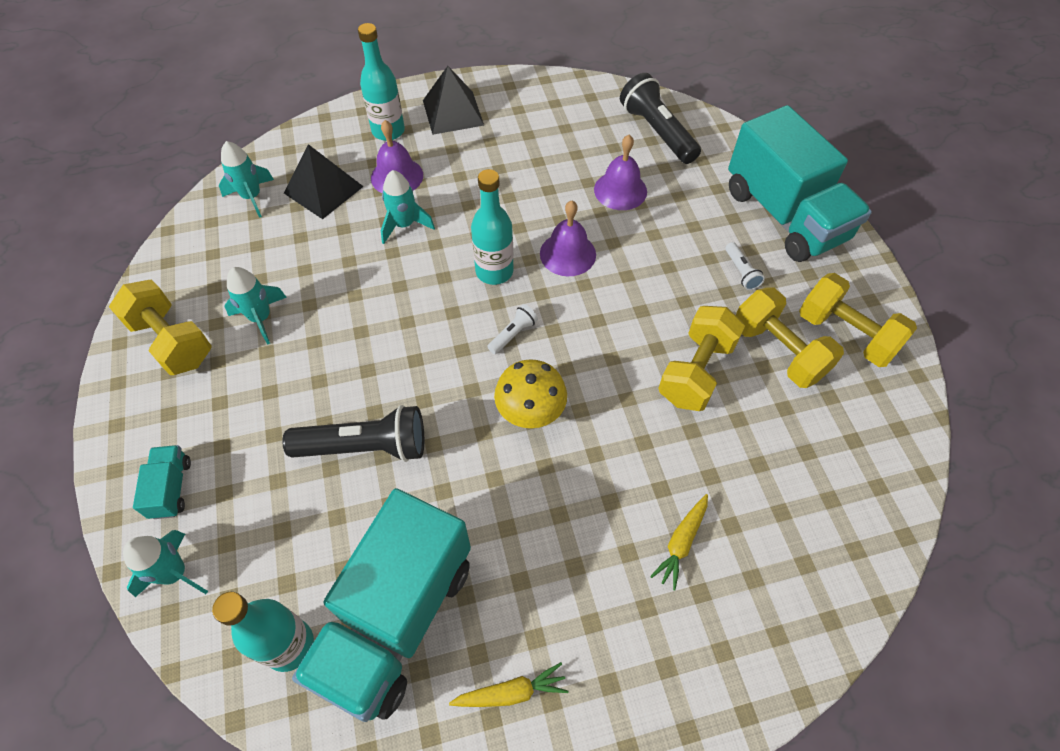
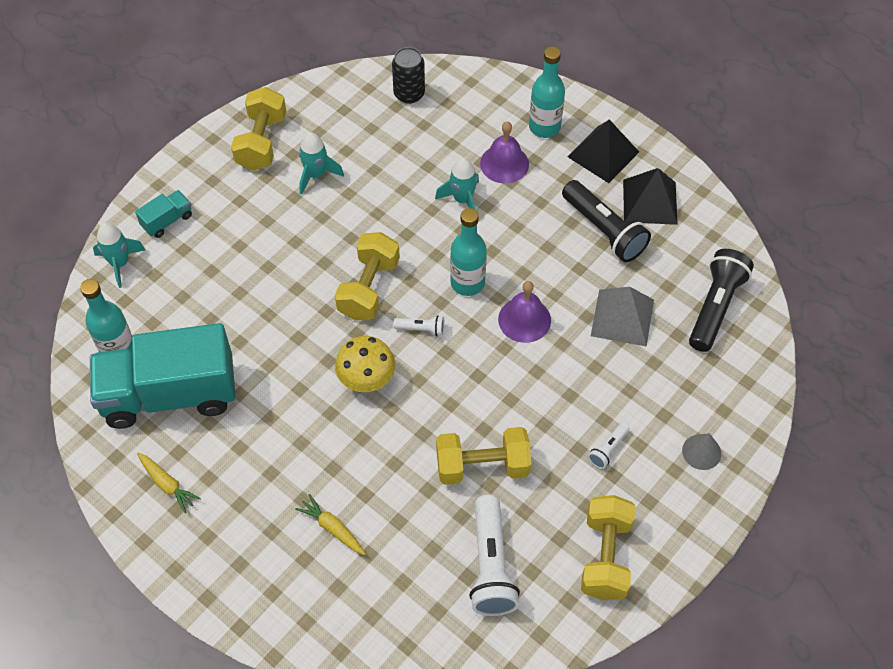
camera: 55 degrees right, 0 degrees up
(252, 197) = (409, 94): turquoise rocket -> black can
(323, 189) = (452, 129): black pyramid -> black pyramid (649, 201)
(365, 447) = (267, 301): black flashlight -> black flashlight (604, 230)
(620, 190) = (622, 317): purple bell -> grey pyramid
(681, 543) = (332, 528): yellow carrot -> yellow carrot turned 45 degrees clockwise
(778, 351) = (547, 514): yellow dumbbell -> yellow dumbbell (369, 288)
(784, 215) = (701, 452): turquoise truck -> grey cone
(805, 425) = (490, 565): none -> white flashlight

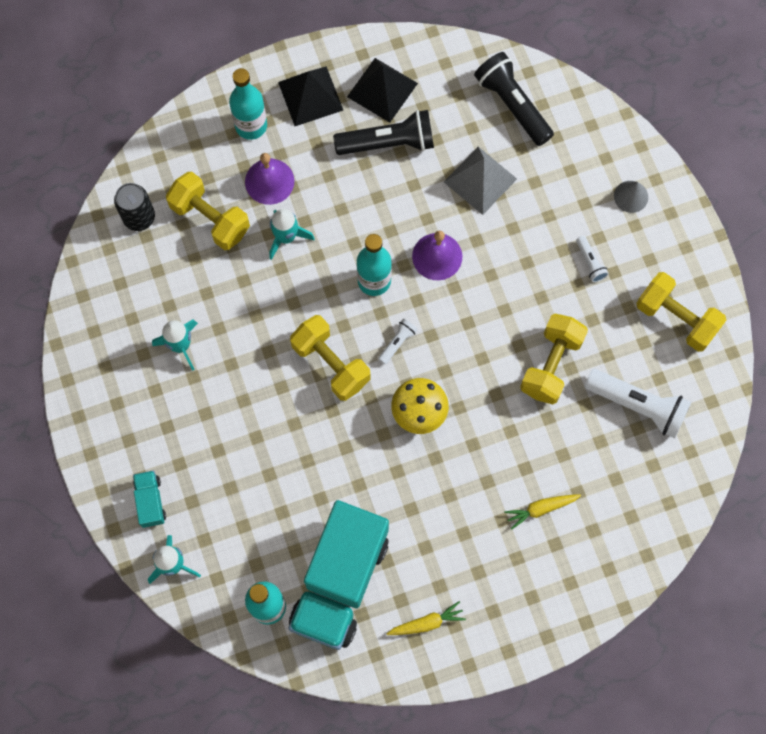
camera: 60 degrees left, 15 degrees up
(262, 142) = (112, 374): yellow dumbbell -> yellow dumbbell (210, 218)

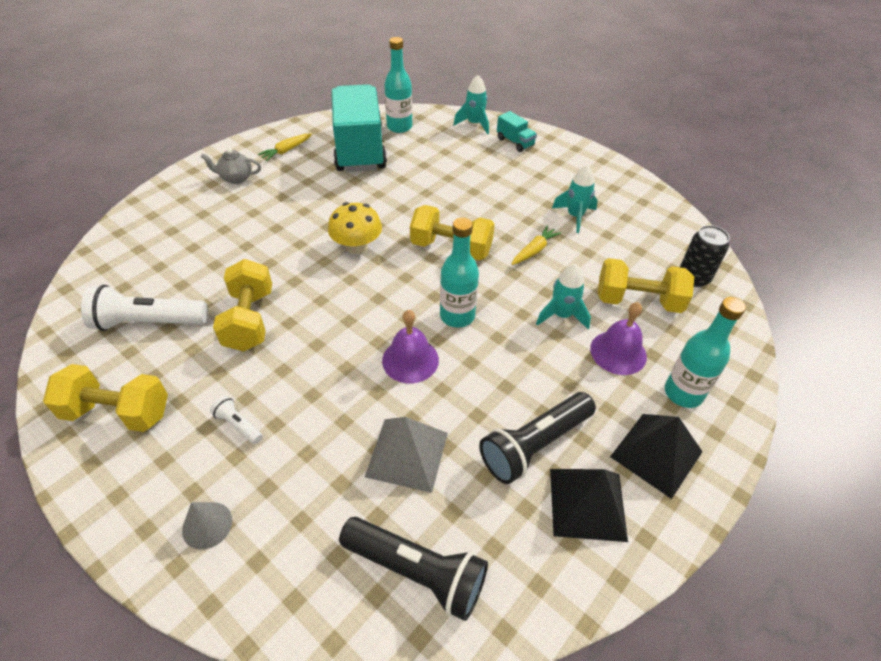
camera: 150 degrees right, 25 degrees down
(397, 343) = (404, 281): white flashlight -> none
(502, 594) = (236, 178): none -> grey teapot
(541, 509) = (222, 227): yellow carrot -> yellow carrot (534, 250)

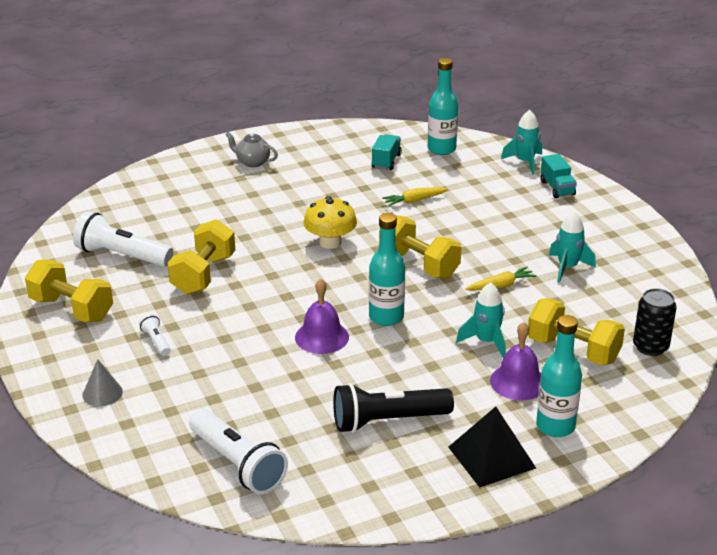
camera: 25 degrees right, 15 degrees down
(286, 151) = (313, 148): yellow carrot -> yellow carrot (414, 201)
(359, 149) = (386, 161): turquoise truck -> turquoise truck, size x0.41
(407, 454) = (276, 396): grey pyramid -> none
(416, 571) = (237, 464): black flashlight -> white flashlight
(587, 503) = (403, 468): black pyramid -> none

